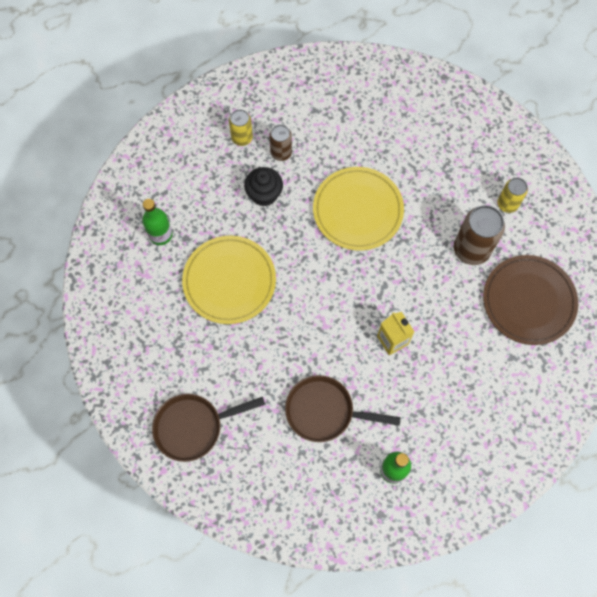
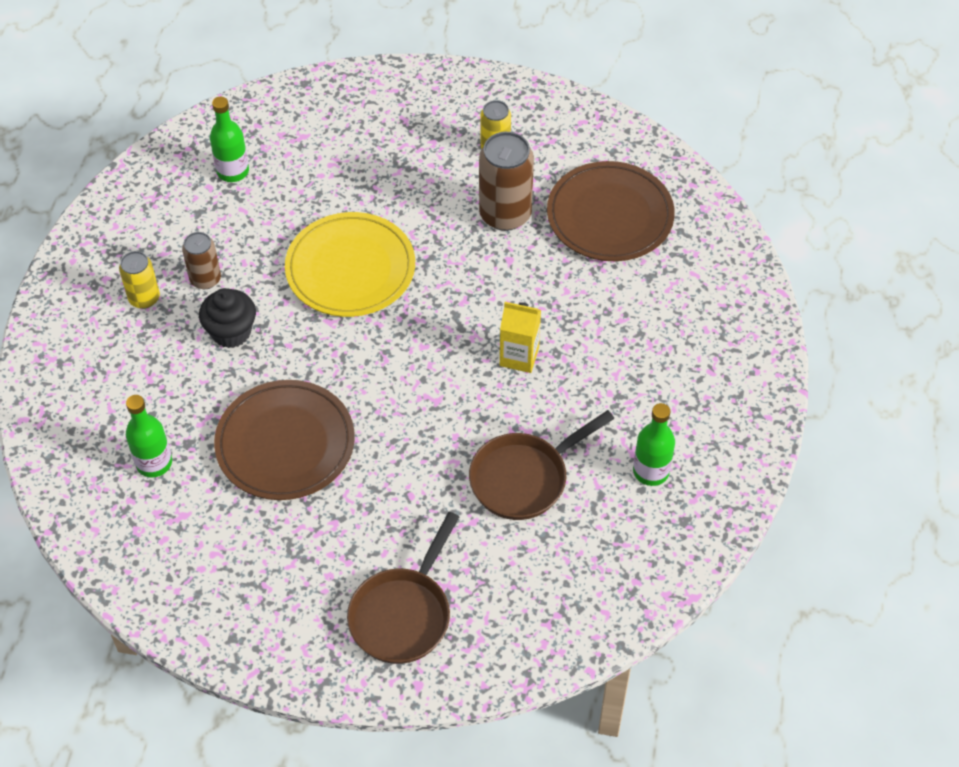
camera: 45 degrees left, 15 degrees down
(229, 281) = (285, 443): yellow plate -> brown plate
(355, 100) = (233, 171): none -> green bottle

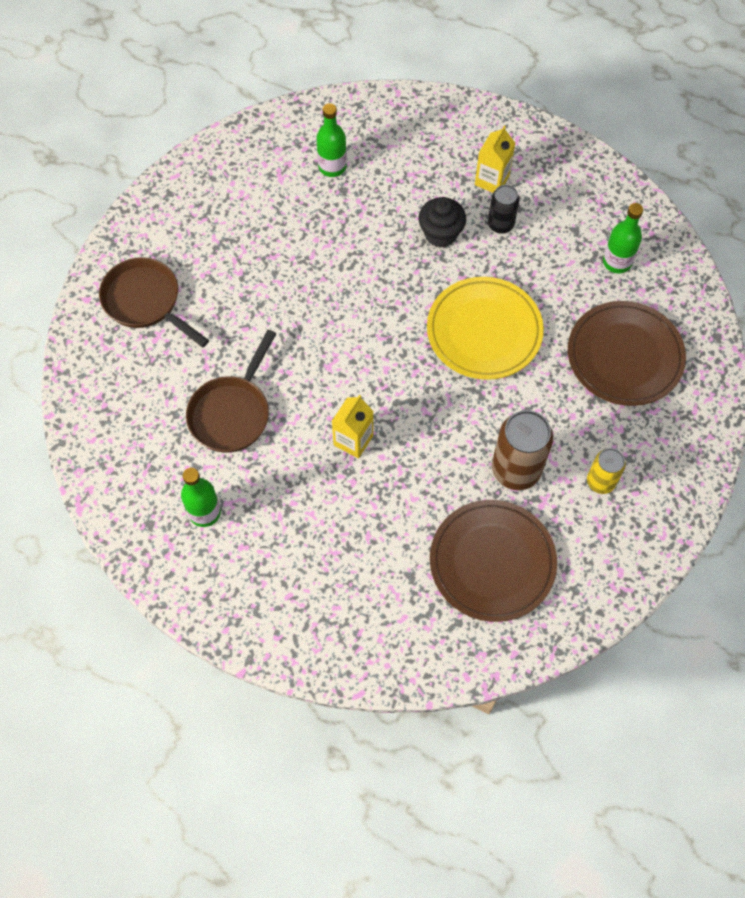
camera: 105 degrees right, 10 degrees up
(144, 298) = (492, 180): yellow can -> yellow carton
(205, 279) = (500, 224): brown can -> black can
(285, 443) = (321, 253): brown plate -> brown plate (624, 356)
(524, 478) = (232, 413): brown pan -> brown pan turned 135 degrees counterclockwise

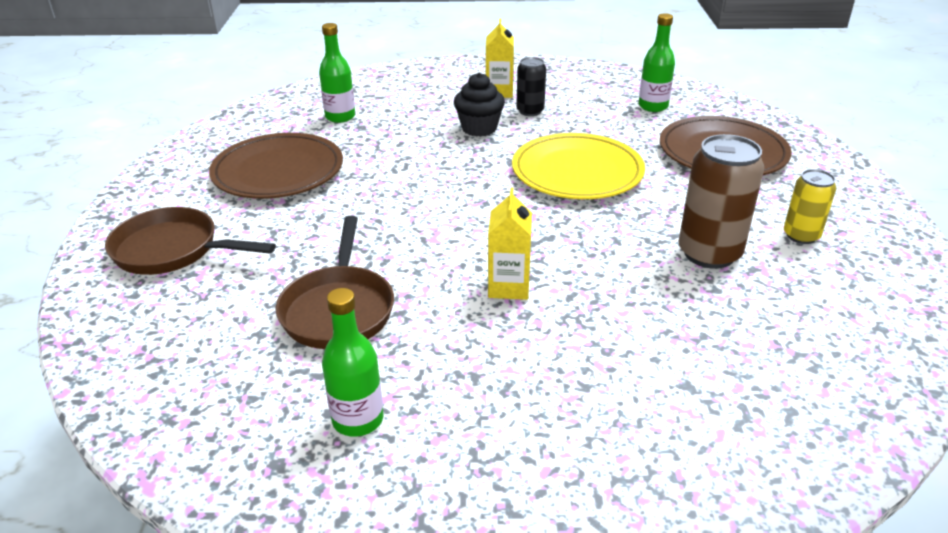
camera: 25 degrees left, 30 degrees down
(492, 562) = (767, 337): brown plate -> brown plate (278, 171)

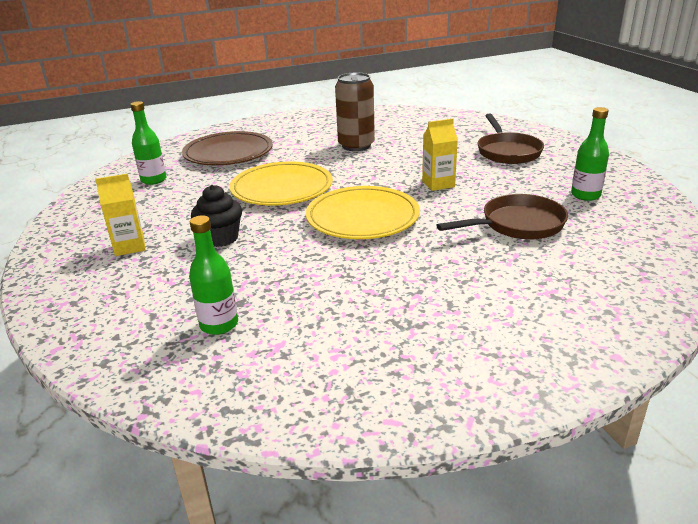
camera: 110 degrees left, 5 degrees down
(172, 250) = (541, 321): brown pan -> brown pan (507, 151)
(278, 171) = (367, 318): brown plate -> none
(457, 207) = (362, 217): none -> yellow plate
(530, 111) = (175, 223): black can -> none
(801, 236) = (320, 130): yellow can -> none

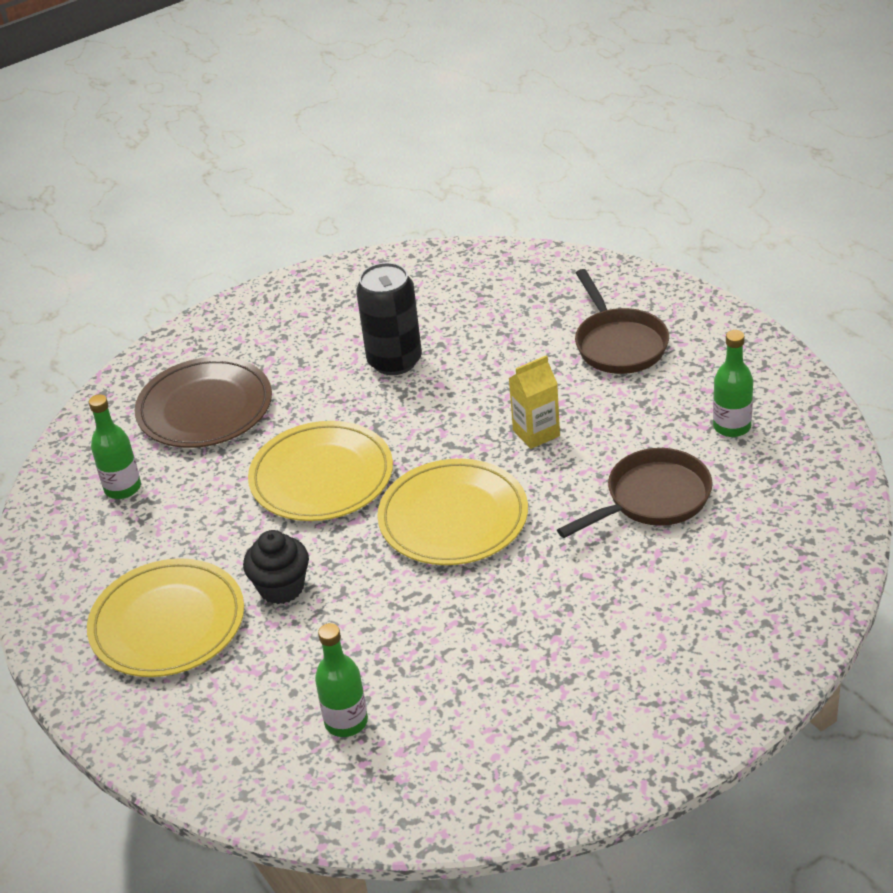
camera: 10 degrees left, 10 degrees up
(129, 246) = (167, 623): yellow carton -> yellow plate
(356, 146) = (394, 361): brown can -> black can

